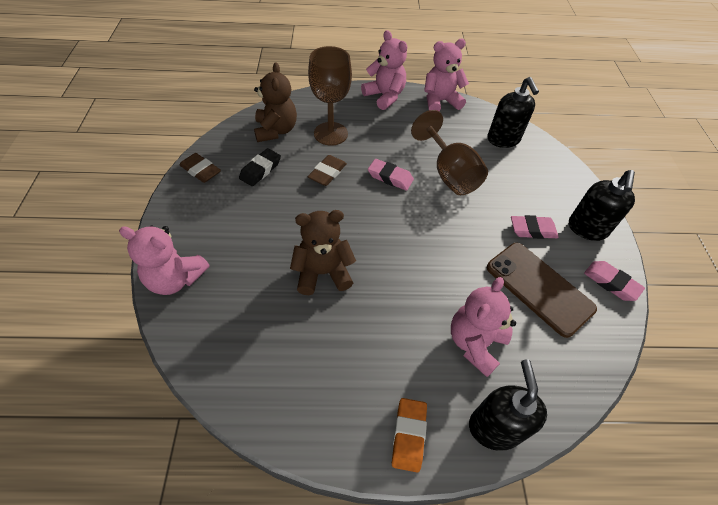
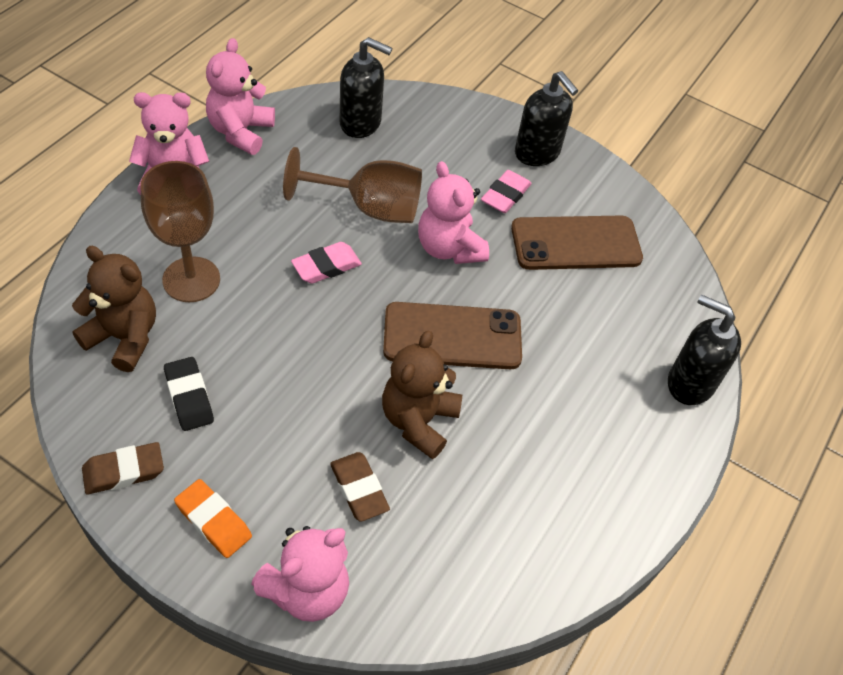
camera: 60 degrees left, 0 degrees up
(327, 173) = (262, 325): brown eraser -> brown eraser (359, 489)
(397, 258) = (452, 336): none -> brown phone
(408, 435) = (658, 456): orange eraser -> orange eraser (213, 521)
(475, 343) = (600, 339): pink teddy bear -> pink teddy bear (449, 248)
(611, 283) = (609, 186): pink eraser -> none

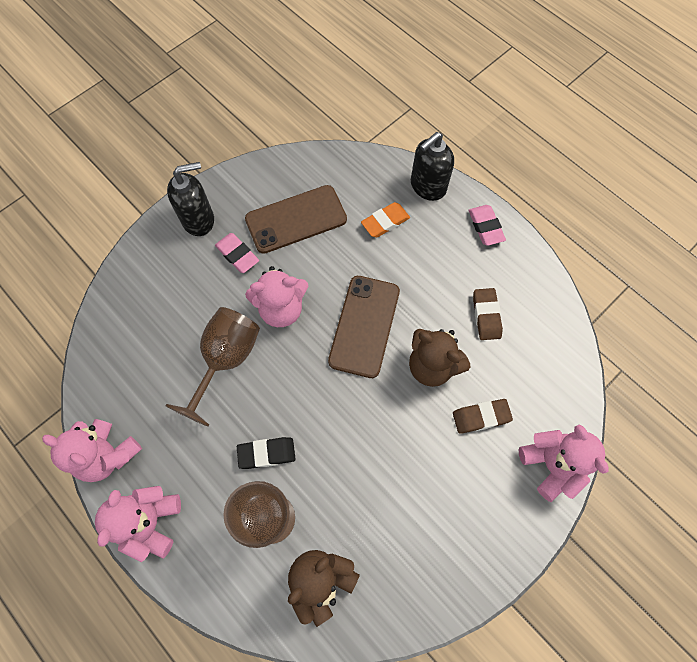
camera: 70 degrees left, 15 degrees up
(124, 471) = (446, 589): brown eraser -> brown eraser (486, 315)
(189, 397) = (387, 531): black eraser -> black eraser (266, 453)
(213, 521) = (494, 523): orange eraser -> orange eraser (385, 222)
(326, 266) = (280, 405): pink eraser -> pink eraser (485, 227)
(361, 123) = (126, 348): black soap dispenser -> none
(576, 243) = (296, 219): brown phone -> brown phone turned 60 degrees clockwise

